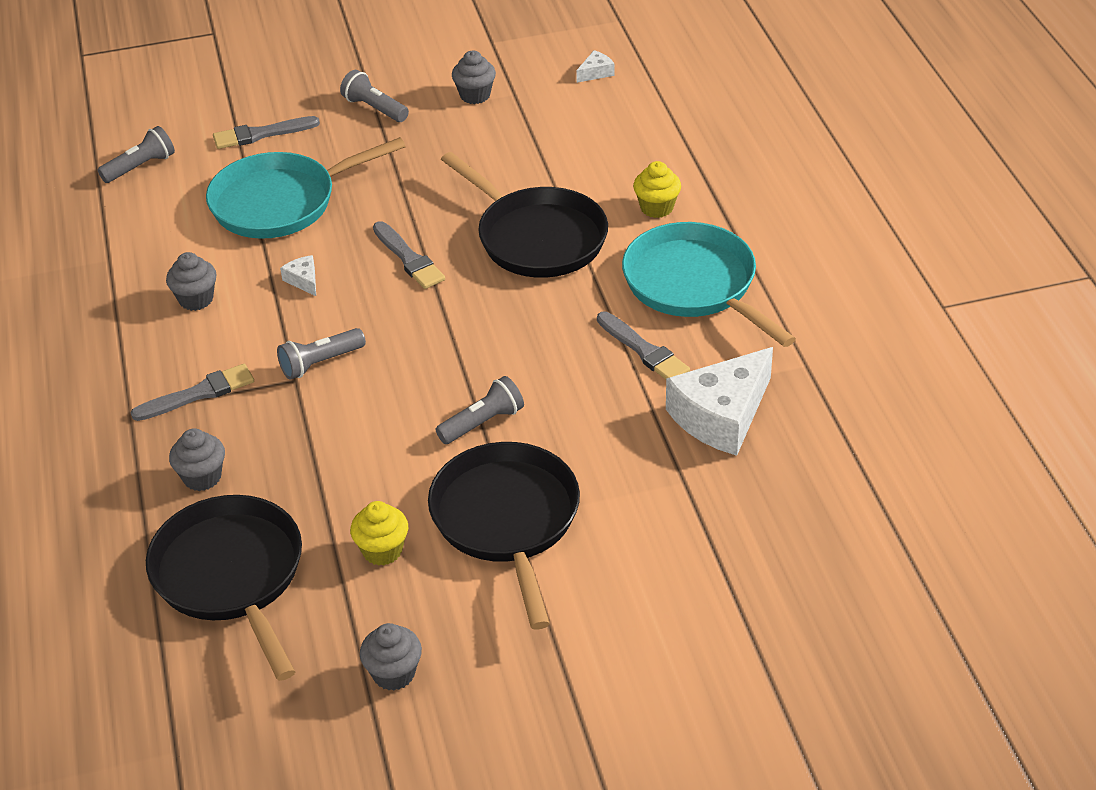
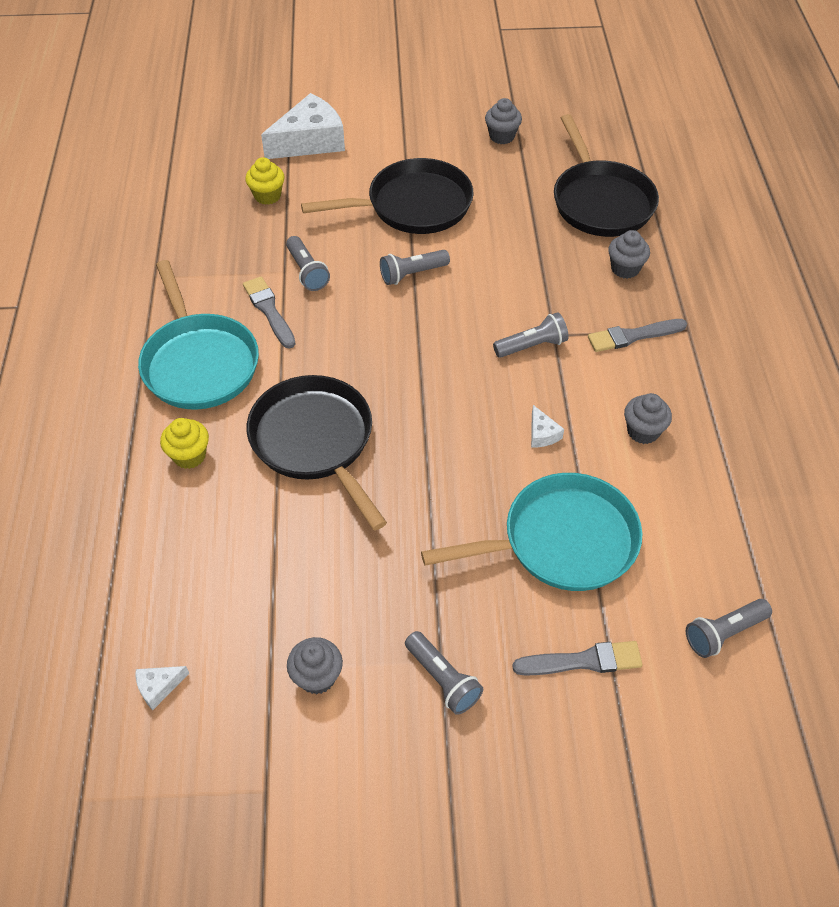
camera: 170 degrees left, 10 degrees up
(382, 550) = (499, 201): yellow cupcake -> yellow cupcake (267, 196)
(409, 258) = (440, 440): grey brush -> none
(507, 521) = (413, 206): black pan -> black pan turned 105 degrees counterclockwise
(618, 403) = (307, 272): none -> grey flashlight
(721, 415) = (237, 250): white cheese -> white cheese (310, 141)

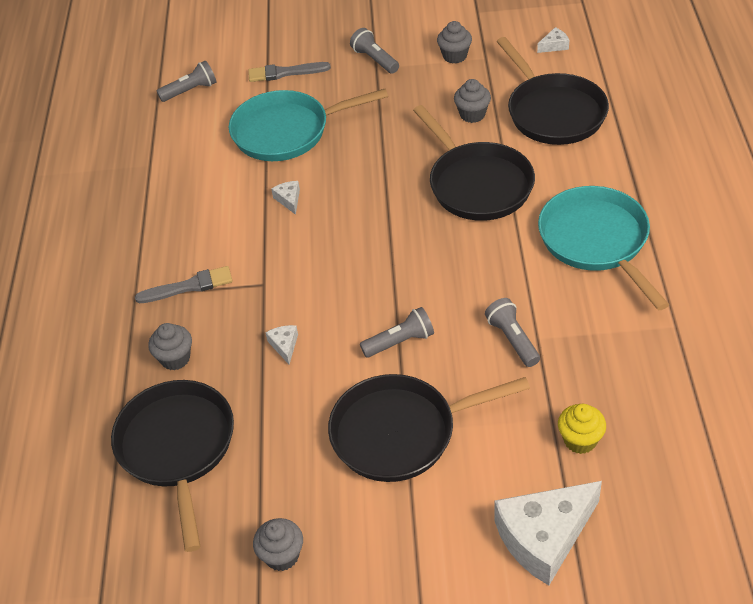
camera: 175 degrees left, 5 degrees down
(189, 456) = (579, 169): yellow cupcake -> none
(197, 549) = (553, 112): none -> black pan
(269, 310) = (543, 295): grey brush -> none
(522, 275) = (284, 345): none -> white cheese
(532, 346) = (286, 272): grey flashlight -> none
(643, 431) = (205, 206): grey cupcake -> grey cupcake (472, 114)

